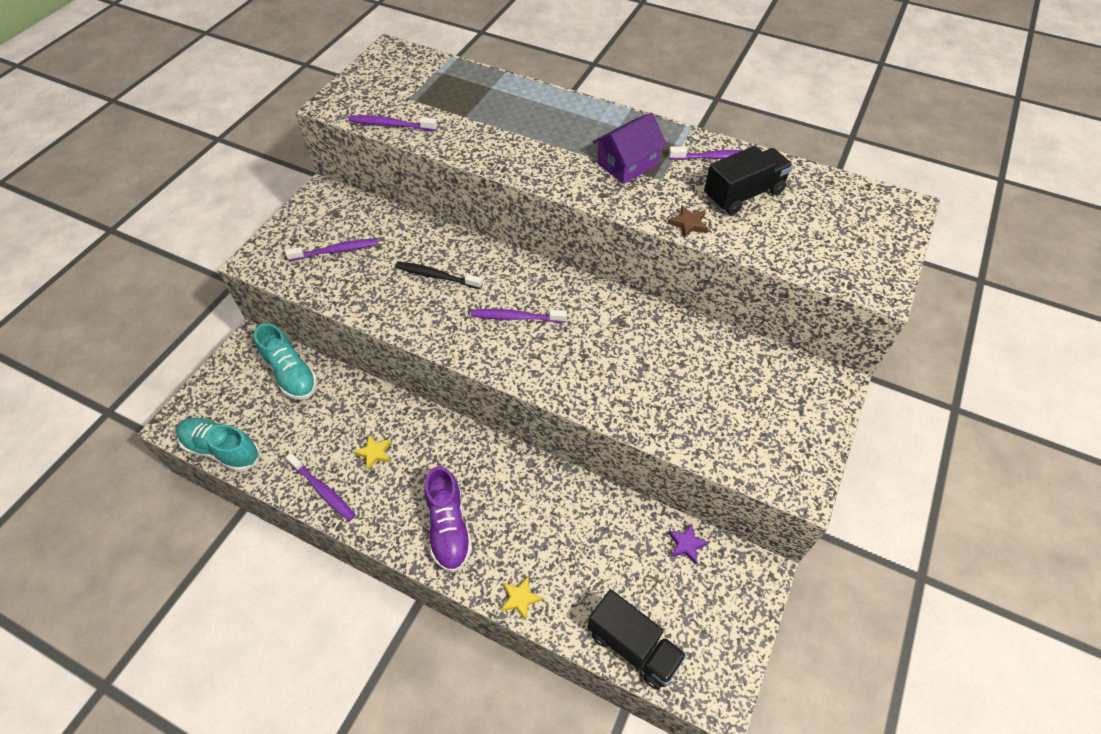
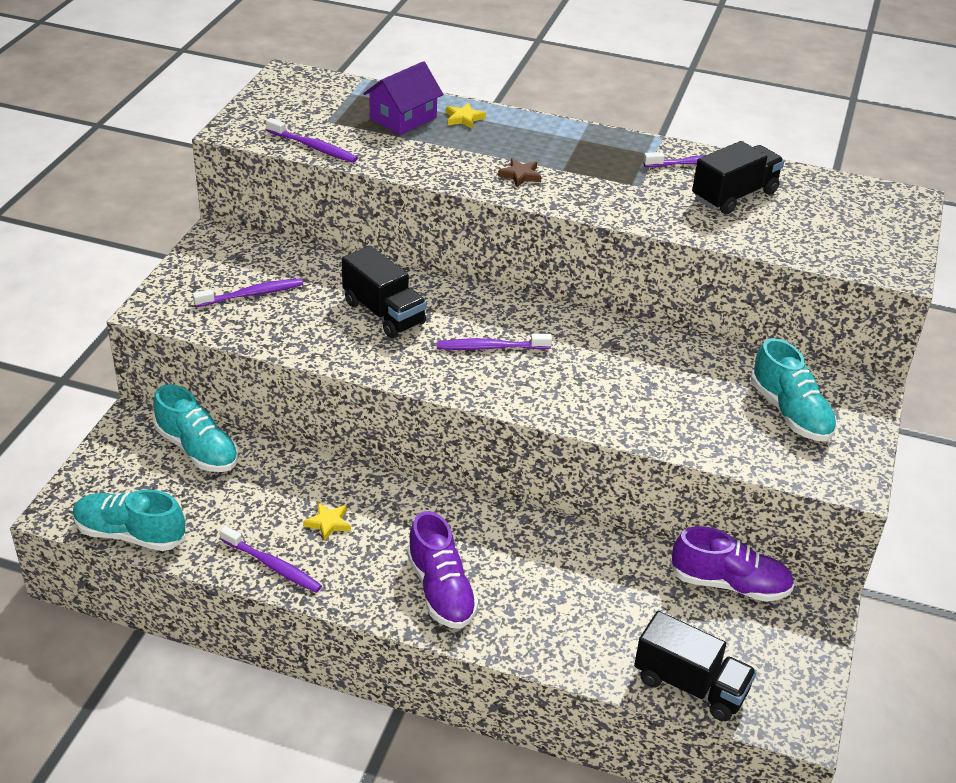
camera: 10 degrees left, 15 degrees down
(391, 125) = (313, 147): purple toothbrush -> purple toothbrush turned 150 degrees counterclockwise
(436, 276) = (383, 313): black toothbrush -> black truck
(520, 598) = (545, 652): yellow star -> yellow star (464, 118)
(627, 164) = (599, 173): purple house -> purple house (403, 118)
(686, 544) = (729, 584): purple star -> purple shoe
(688, 224) = (681, 224): brown star -> brown star (520, 175)
(760, 405) = (790, 412): none -> turquoise shoe

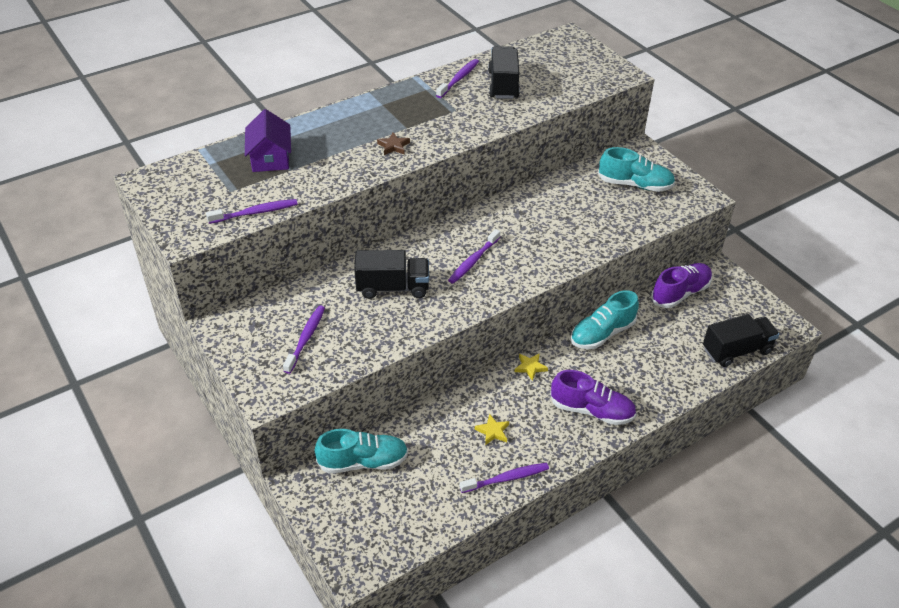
camera: 50 degrees left, 5 degrees up
(130, 534) = (413, 540): turquoise shoe -> turquoise shoe (602, 333)
(464, 118) = (303, 134): yellow star -> yellow star (530, 367)

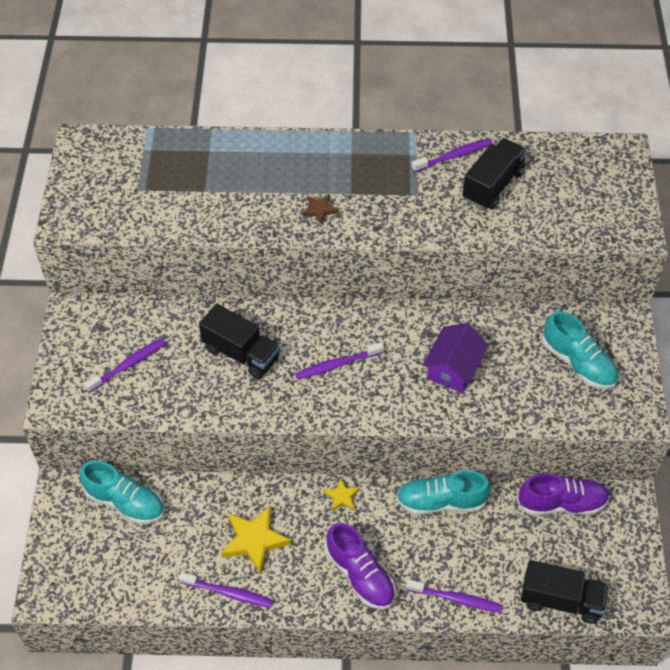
camera: 35 degrees right, 10 degrees up
(255, 212) = (140, 224): purple toothbrush -> purple toothbrush (456, 599)
(270, 158) = (199, 168): purple house -> purple house (453, 368)
(493, 431) = (254, 540): yellow star -> yellow star, size x1.87

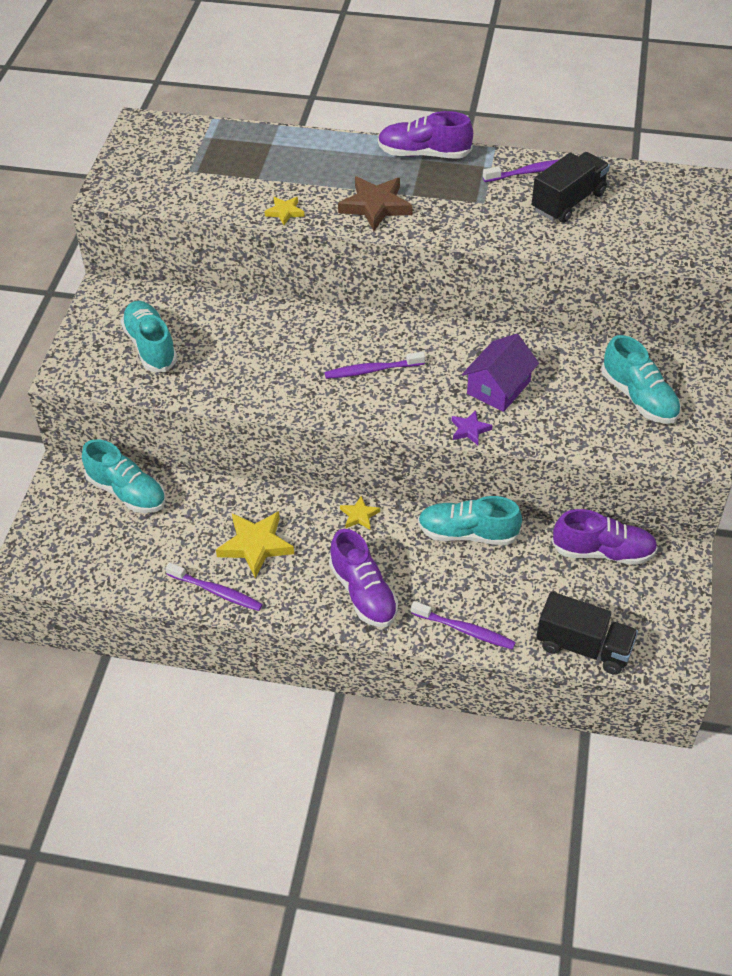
camera: 10 degrees right, 5 degrees down
(128, 365) = (150, 346): purple toothbrush -> turquoise shoe
(237, 226) = (285, 212): none -> yellow star
(241, 353) = (272, 349): black truck -> none
(319, 210) = (375, 206): brown star -> brown star, size x1.87
(352, 147) = (424, 154): none -> purple shoe
(436, 416) = (469, 430): none -> purple star

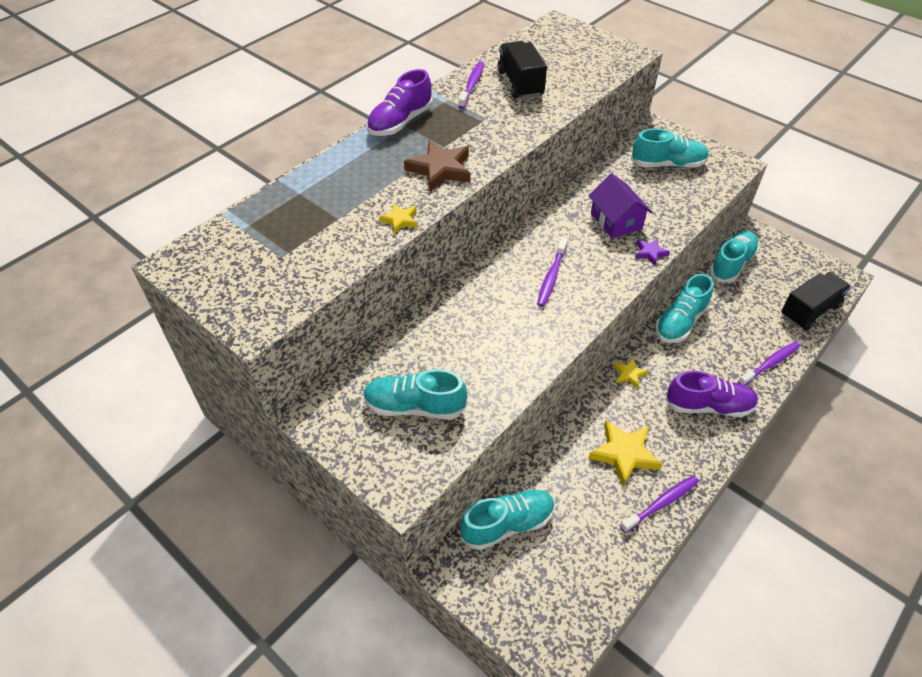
camera: 60 degrees left, 0 degrees up
(603, 552) = (731, 264): purple shoe -> turquoise shoe

